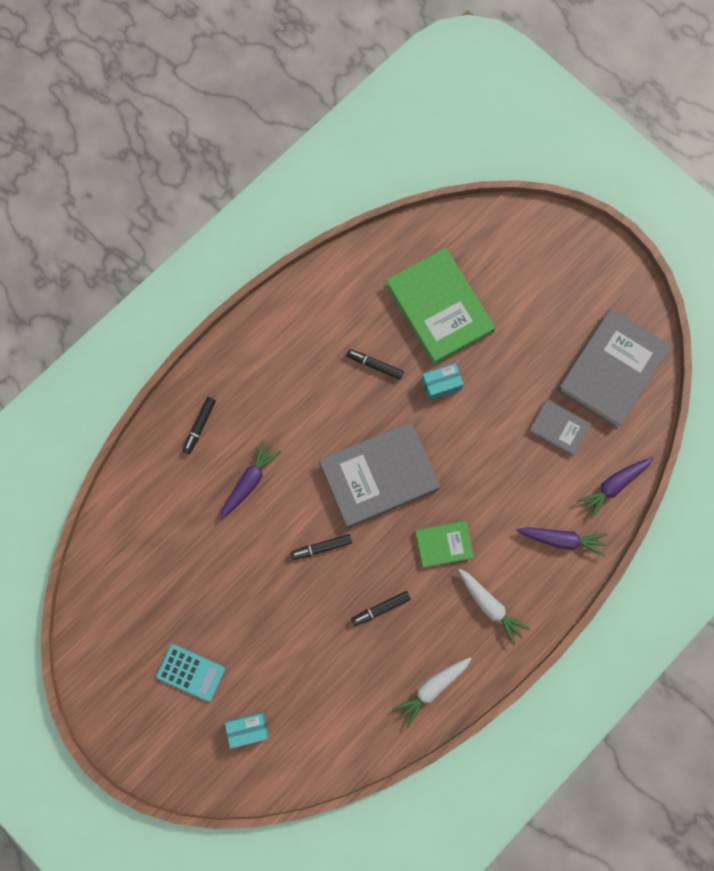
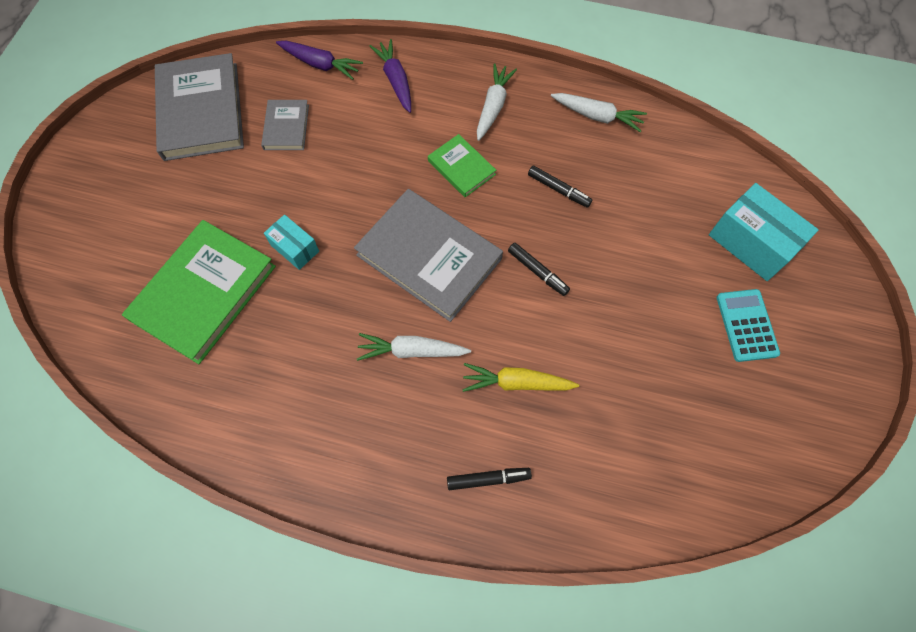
camera: 120 degrees left, 10 degrees down
(248, 729) = (751, 243): turquoise box -> turquoise box, size x1.73
(249, 481) = (516, 383): purple carrot -> yellow carrot
(313, 425) = (412, 351): none -> white carrot
(374, 365) = (307, 324): black marker -> none
(612, 370) = (201, 111): grey book -> grey book turned 75 degrees clockwise

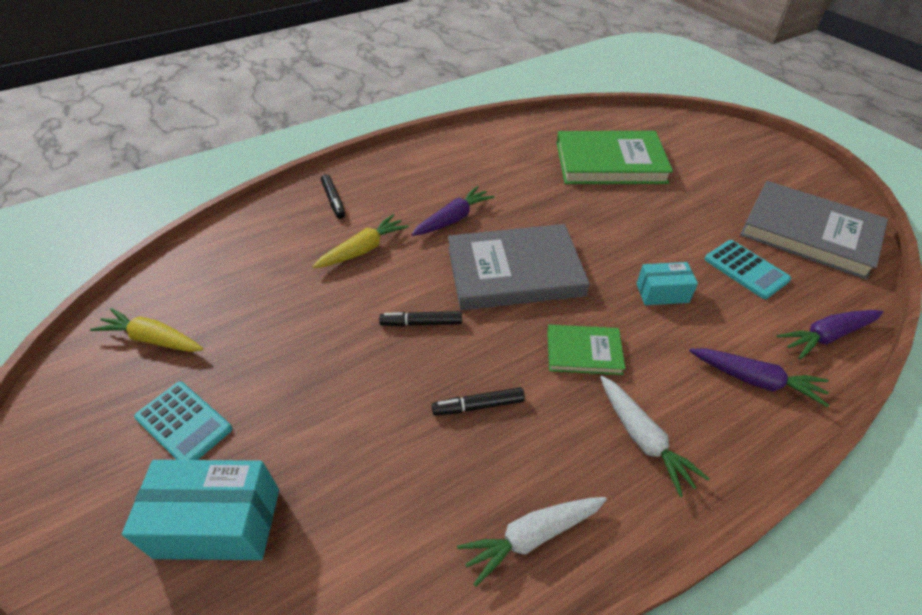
camera: 135 degrees right, 20 degrees down
(204, 293) = (610, 162): green book -> green book turned 75 degrees counterclockwise
(286, 127) = (746, 269): grey book -> turquoise calculator
(295, 248) = (603, 213): turquoise box -> turquoise box (662, 293)
(412, 351) = (453, 219): white carrot -> purple carrot
(488, 479) = (333, 200): black marker -> black marker turned 60 degrees counterclockwise
(742, 426) = (153, 339): none -> yellow carrot

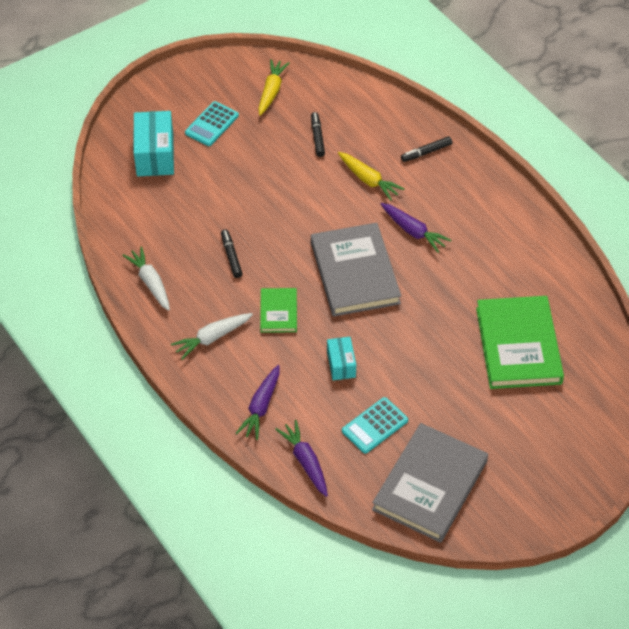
camera: 85 degrees right, 5 degrees up
(421, 323) = (297, 222): black marker -> black marker (317, 137)

